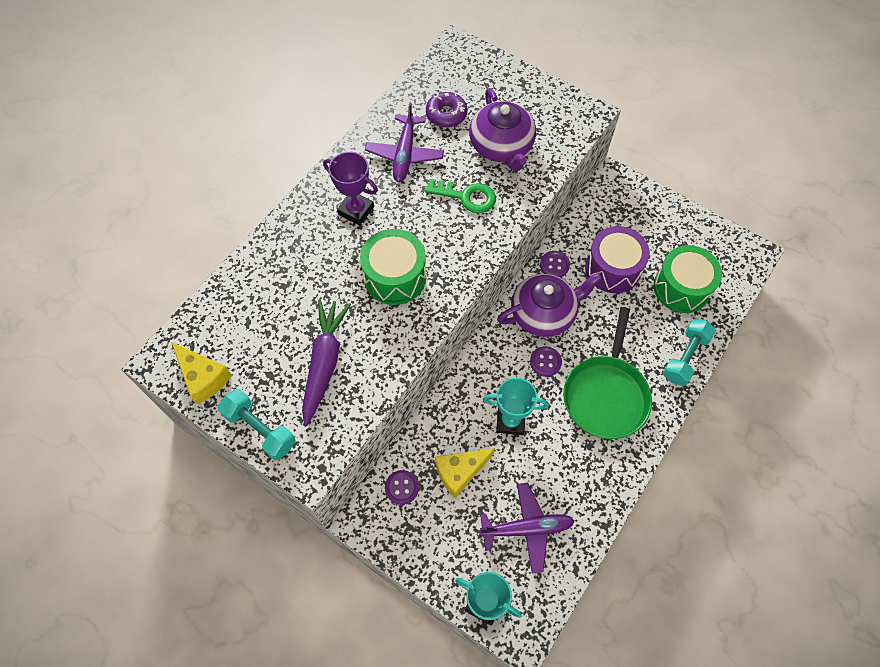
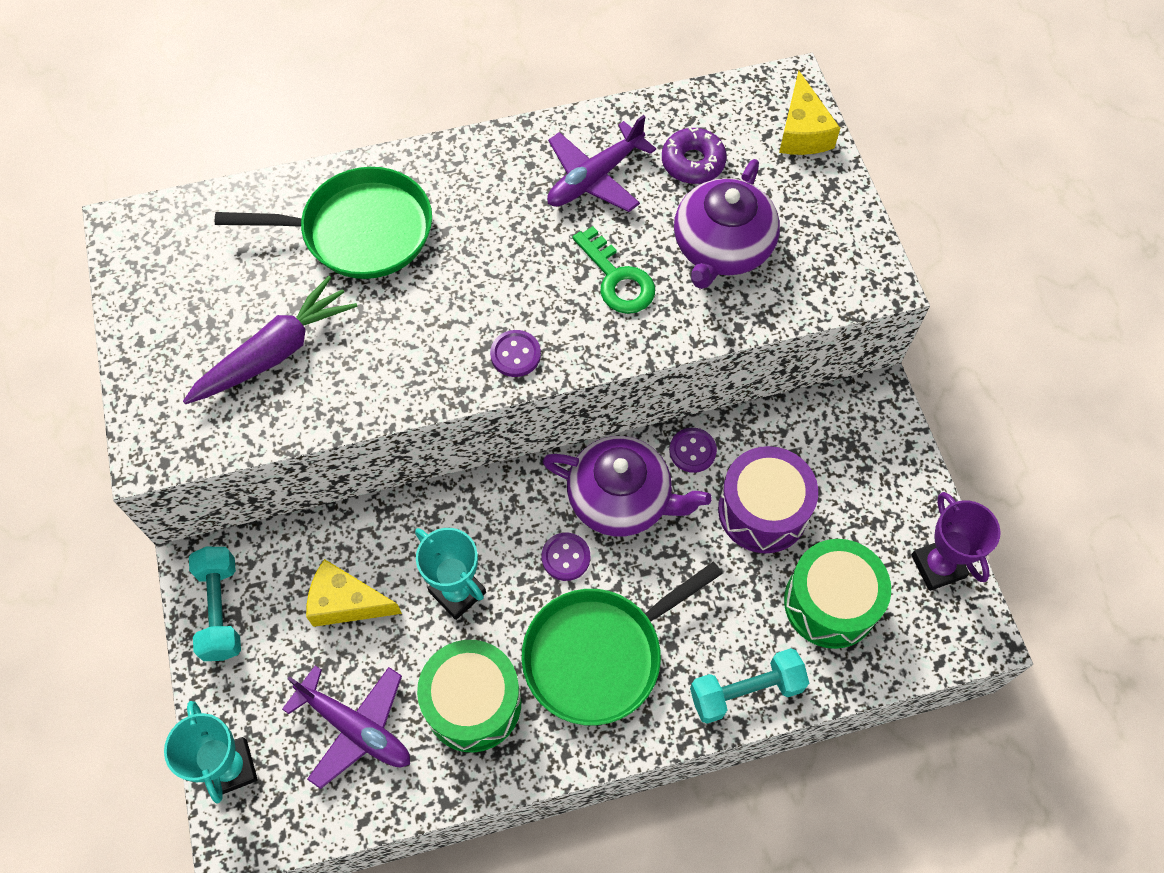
camera: 40 degrees right, 0 degrees up
(203, 377) = (146, 275): yellow cheese -> yellow cheese (802, 131)
(260, 429) = (146, 372): turquoise dumbbell -> turquoise dumbbell (220, 610)
(306, 266) = (360, 231): none -> green pan
(356, 210) = (475, 206): purple trophy -> purple trophy (938, 566)
(395, 277) = (442, 313): green drum -> green drum (473, 703)
(401, 487) = (270, 567): purple button -> purple button (515, 354)

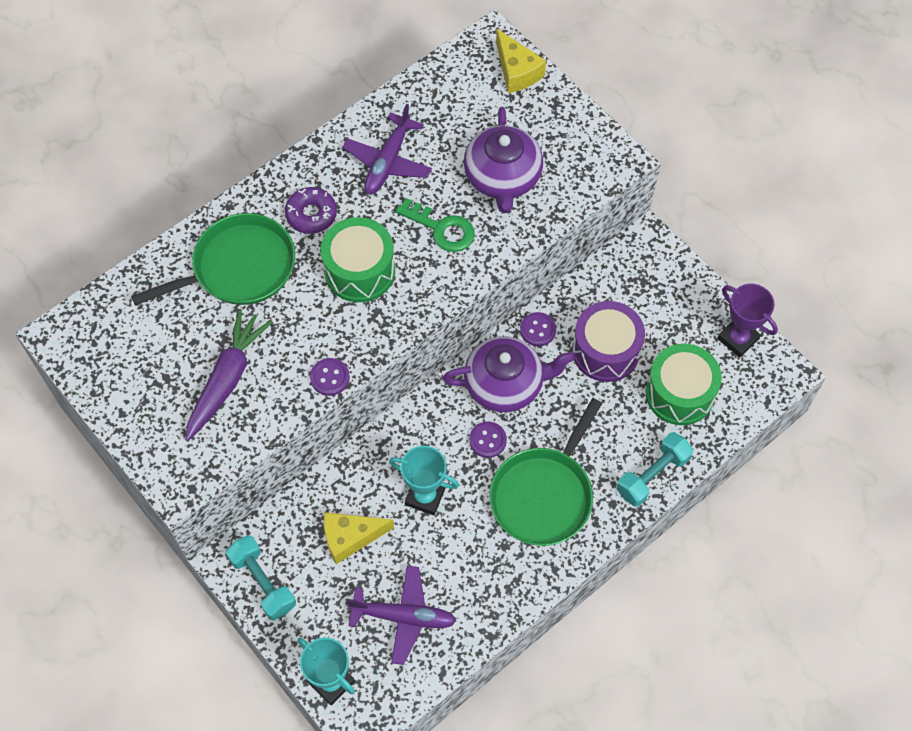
camera: 25 degrees left, 0 degrees up
(473, 703) = (475, 564): green drum -> green drum (359, 271)
(515, 354) = (399, 310): purple button -> purple button (330, 377)
(693, 162) = (451, 123): purple donut -> purple donut (311, 214)

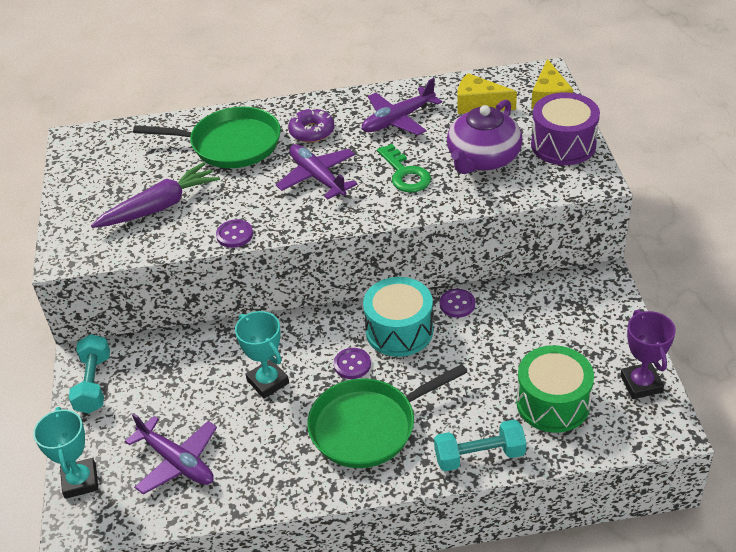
camera: 35 degrees right, 20 degrees down
(350, 537) = (185, 384): yellow cheese -> yellow cheese (479, 104)
(359, 271) = (317, 177): green drum -> purple plane
(505, 384) = (399, 331): purple teapot -> turquoise drum
(605, 351) = (506, 343): purple drum -> purple drum (563, 145)

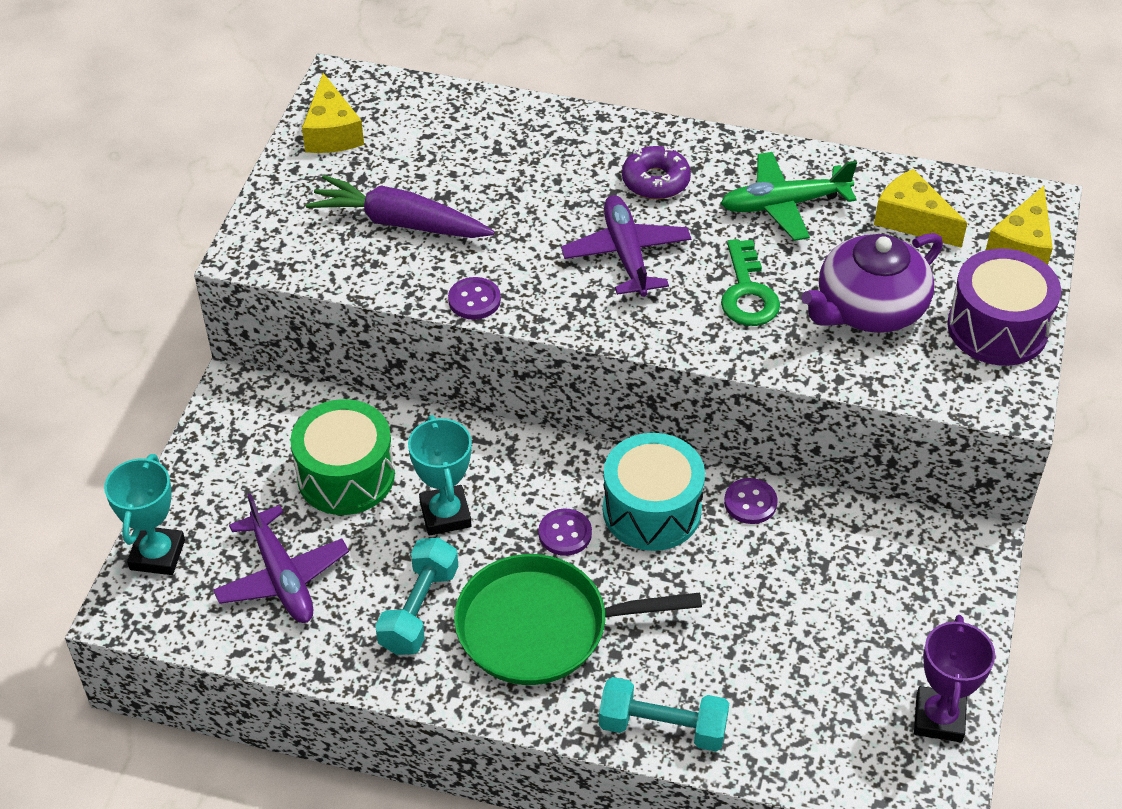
camera: 20 degrees right, 5 degrees up
(84, 169) = (332, 132): none -> yellow cheese
(93, 384) = (231, 431): turquoise dumbbell -> turquoise dumbbell (419, 609)
(159, 206) = (400, 223): purple carrot -> purple carrot turned 150 degrees counterclockwise
(231, 144) = (538, 162): green pan -> none
(398, 120) = (784, 204): purple plane -> green plane
(553, 403) = (801, 695): green drum -> green drum (346, 476)

